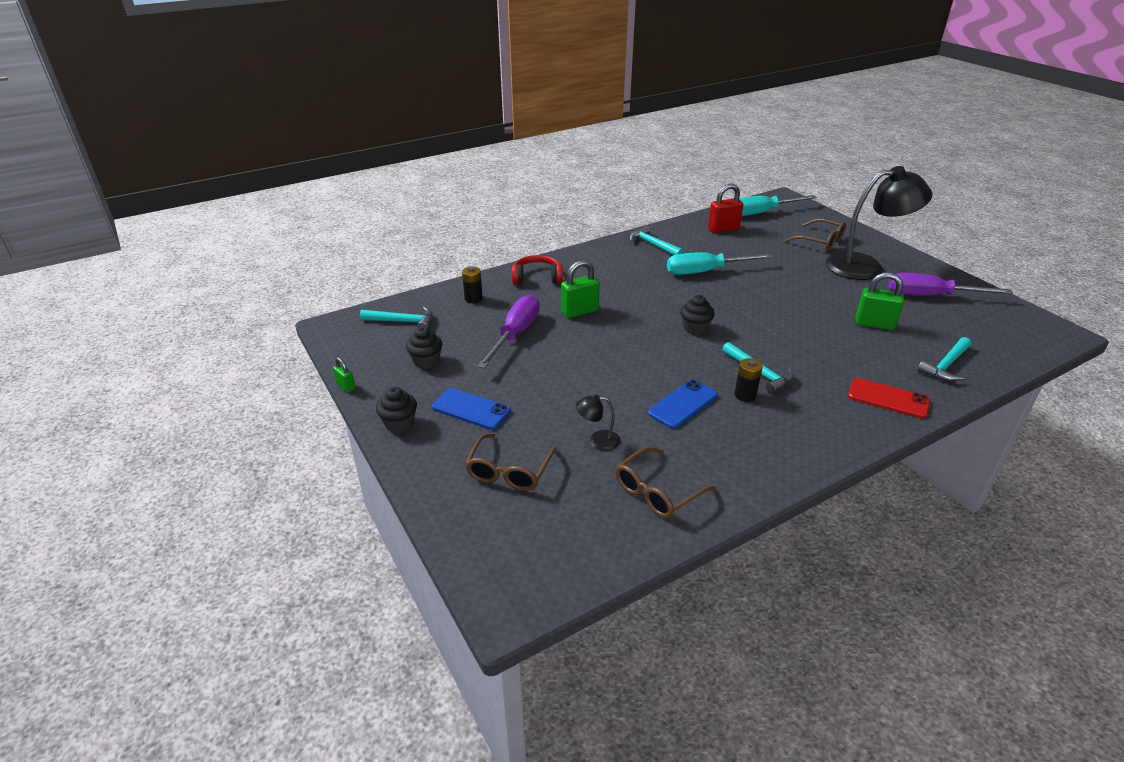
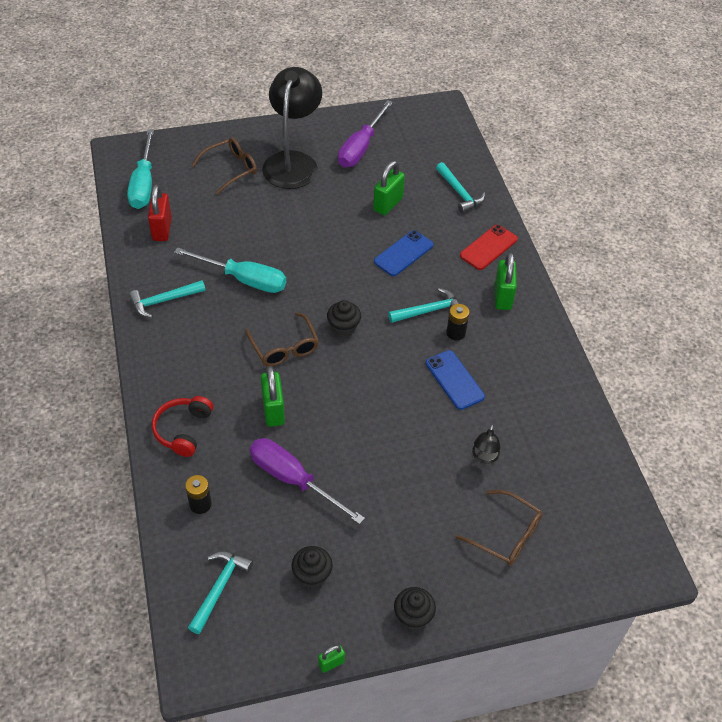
camera: 75 degrees left, 15 degrees up
(471, 409) = (409, 548): blue phone -> blue phone (403, 253)
(657, 492) = (556, 436): brown glasses -> brown glasses (284, 348)
(705, 271) = (244, 279): turquoise screwdriver -> turquoise screwdriver turned 75 degrees counterclockwise
(825, 420) = (502, 297): none -> green padlock

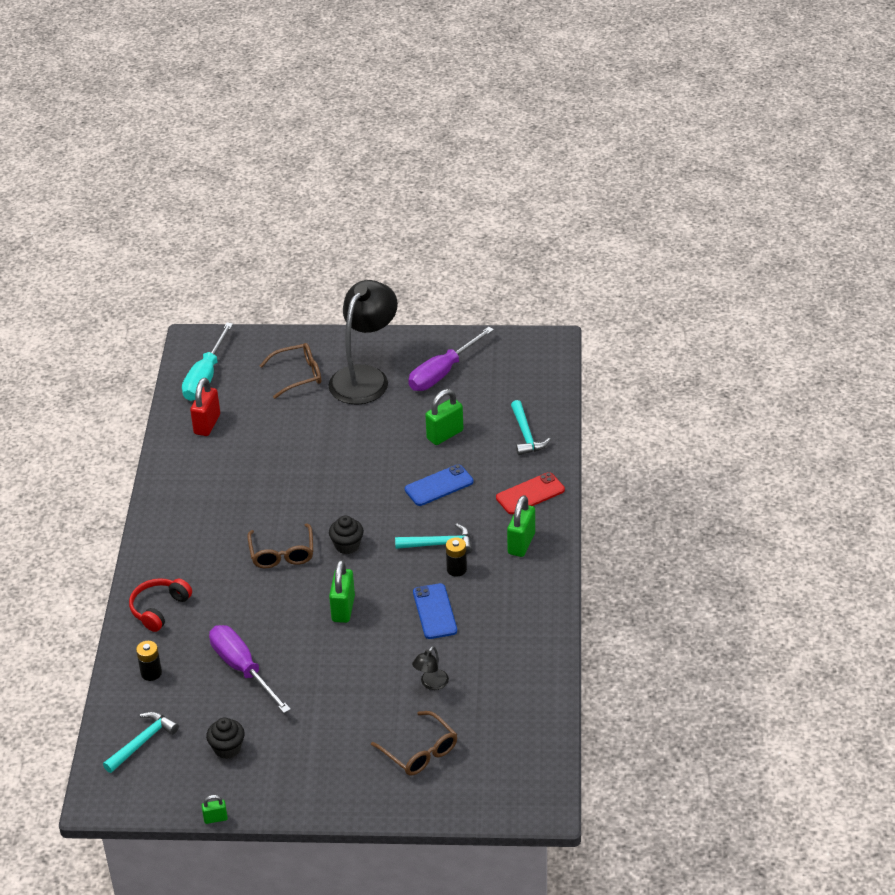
camera: 20 degrees right, 10 degrees down
(163, 301) = (184, 492): turquoise hammer -> none
(244, 279) = (268, 485): turquoise screwdriver -> none
(273, 410) = (248, 607): green padlock -> green padlock (343, 609)
(413, 616) = (303, 798): black cupcake -> none

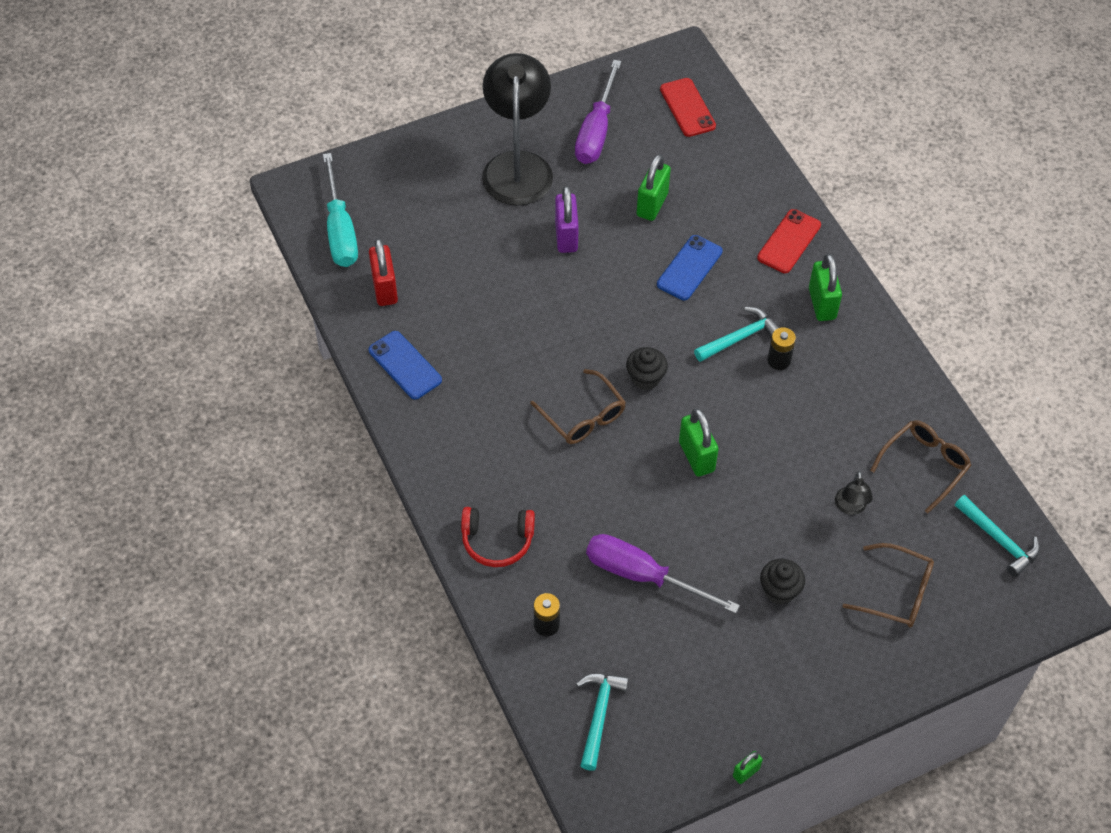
camera: 30 degrees left, 15 degrees up
(159, 609) = (497, 541): red headphones -> red headphones turned 90 degrees counterclockwise
(227, 748) = (696, 680): black cupcake -> black cupcake (779, 590)
(298, 375) = (443, 190): brown glasses -> brown glasses (924, 465)
(363, 434) = (566, 236): none -> purple padlock
(434, 611) = (792, 420): blue phone -> blue phone (405, 365)
(525, 379) = (687, 108): none -> red phone
(526, 435) = (735, 173): turquoise hammer -> turquoise hammer (999, 540)

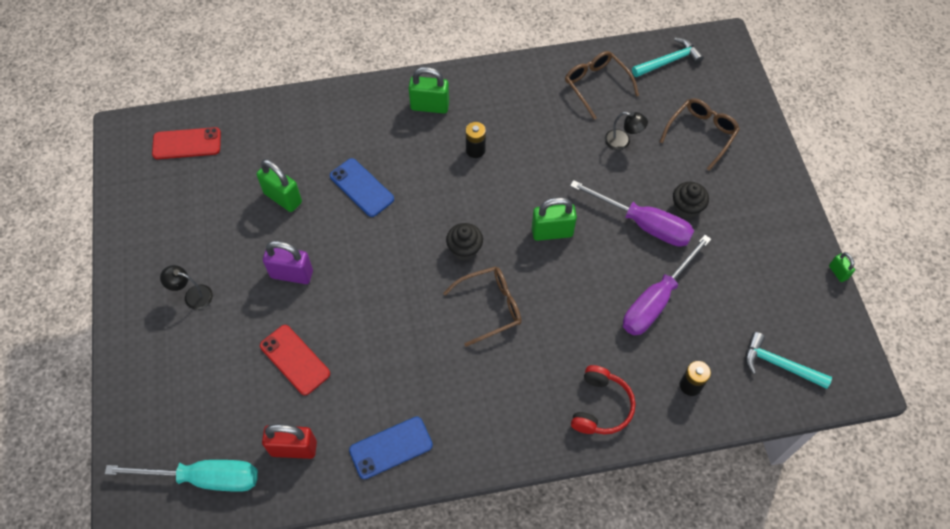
camera: 75 degrees left, 5 degrees up
(517, 166) = (193, 295): black lamp -> black lamp, size x0.40
(596, 131) = (181, 220): purple screwdriver -> purple screwdriver (643, 224)
(740, 337) = (445, 170): turquoise hammer -> none
(789, 241) = (360, 111): red phone -> red phone (295, 360)

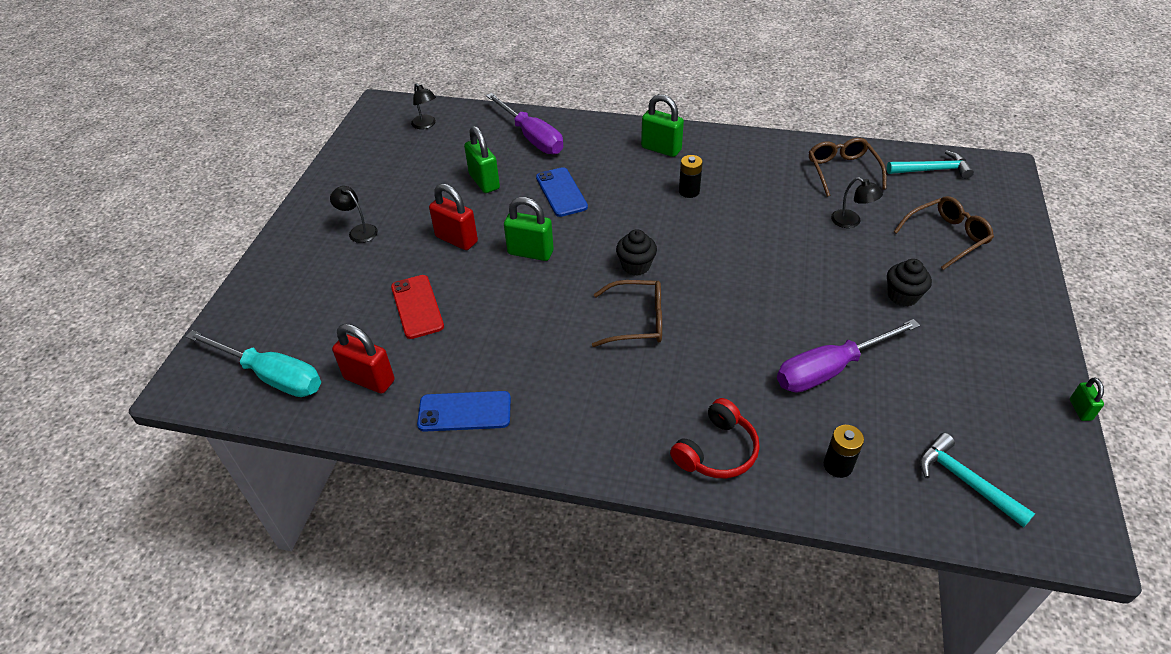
camera: 25 degrees right, 15 degrees down
(187, 144) = (426, 125): red phone -> black lamp
(291, 274) = (456, 239): purple padlock -> red padlock
(552, 232) = (736, 276): green padlock -> green padlock (530, 252)
(643, 224) = (844, 297): purple screwdriver -> purple screwdriver (532, 137)

